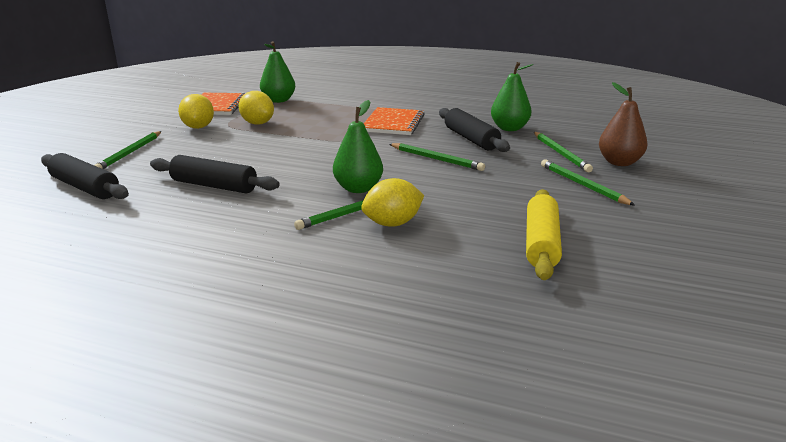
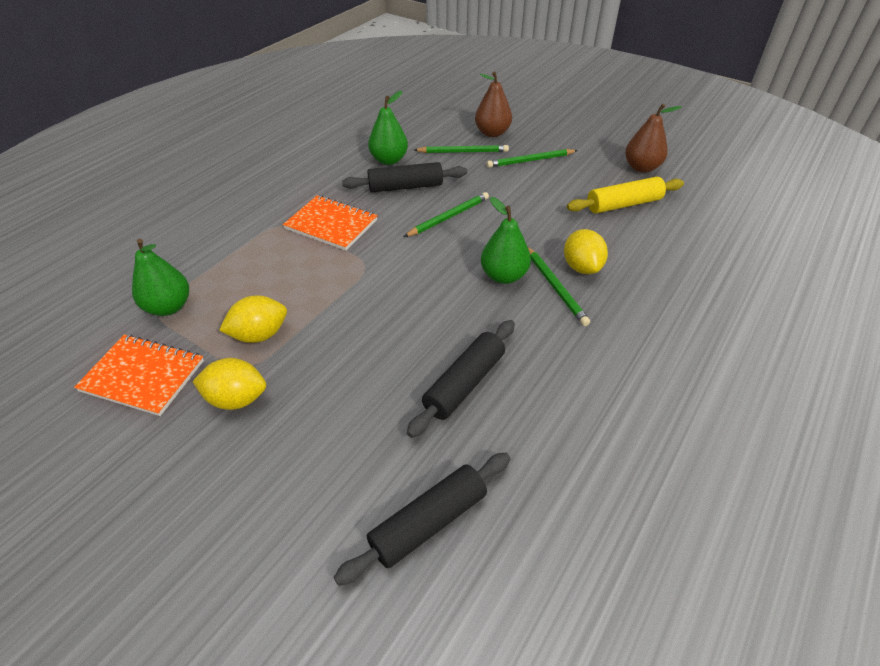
camera: 75 degrees left, 20 degrees up
(130, 153) = (310, 479): green pencil -> none
(541, 243) = (623, 204): yellow rolling pin -> yellow rolling pin turned 45 degrees counterclockwise
(652, 254) = (641, 167): none -> brown pear

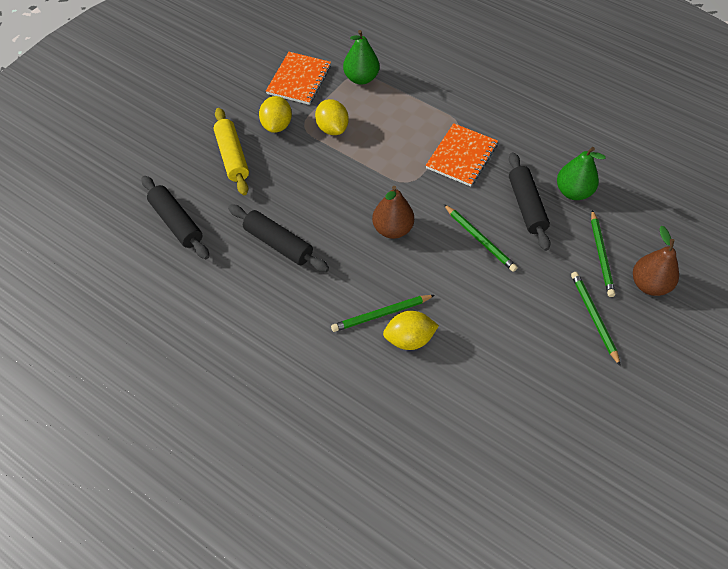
camera: 90 degrees right, 10 degrees up
(503, 276) = (396, 277): green pear -> none
(623, 204) = (516, 397): yellow rolling pin -> yellow rolling pin (232, 157)
(641, 167) = (598, 434): brown pear -> brown pear (392, 229)

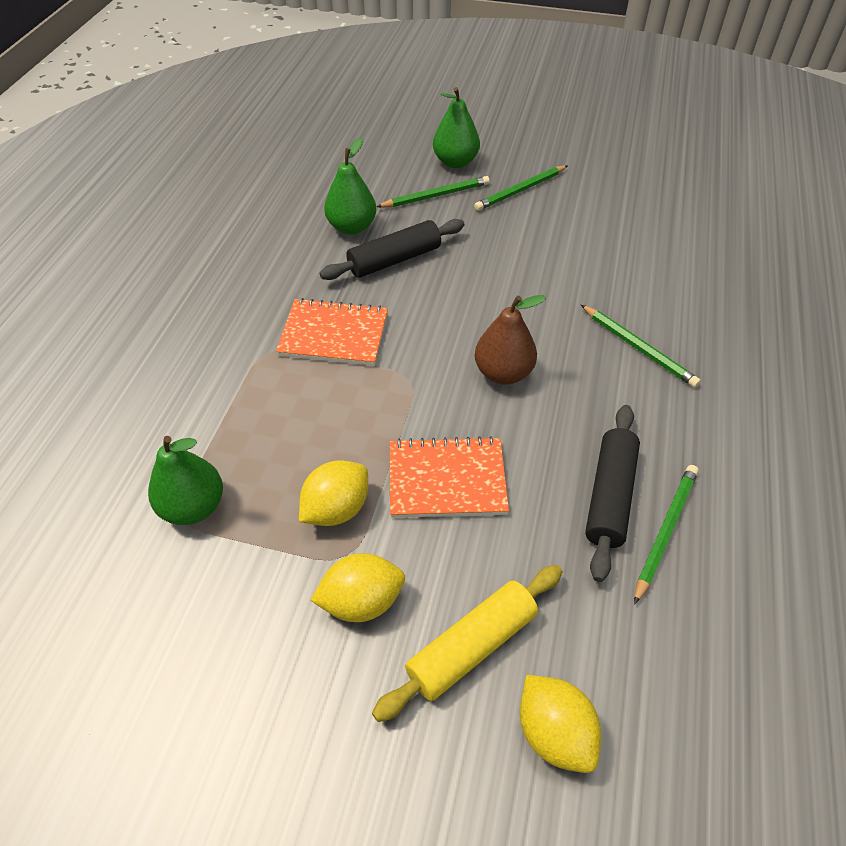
camera: 110 degrees left, 5 degrees down
(176, 223) = (666, 672): black rolling pin -> none
(299, 80) = (222, 611): orange notebook -> orange notebook (447, 479)
(409, 339) = (652, 315): yellow lemon -> yellow lemon (554, 732)
(480, 239) = (469, 288): green pencil -> green pencil (664, 531)
(649, 285) = (455, 162): brown pear -> green pear

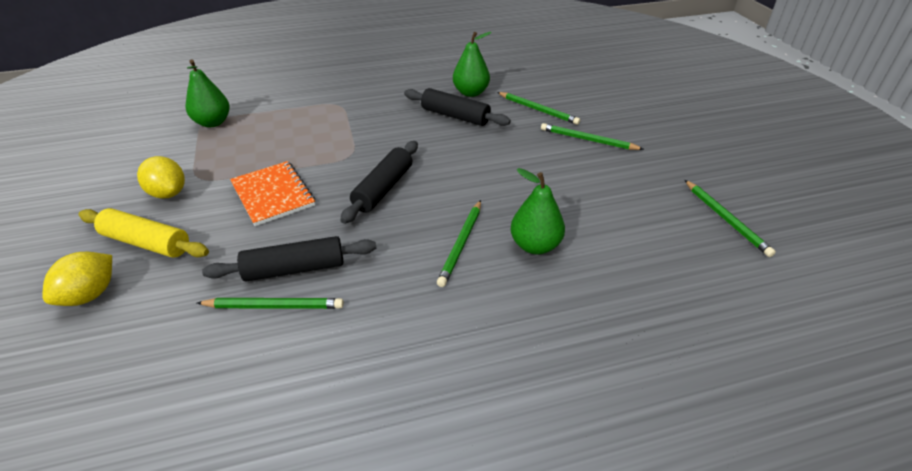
camera: 60 degrees right, 10 degrees down
(334, 334) = (368, 118): orange notebook -> none
(336, 509) = (231, 164): yellow lemon -> none
(455, 162) = (585, 105): green pear -> green pear (535, 245)
(503, 373) = (383, 189): brown pear -> black rolling pin
(691, 176) = (726, 219): none -> green pencil

